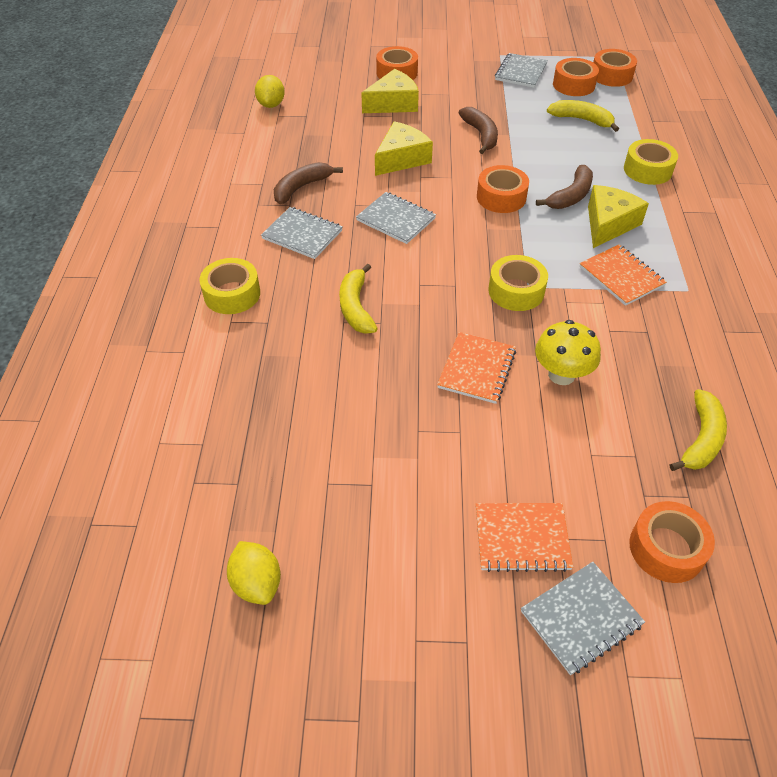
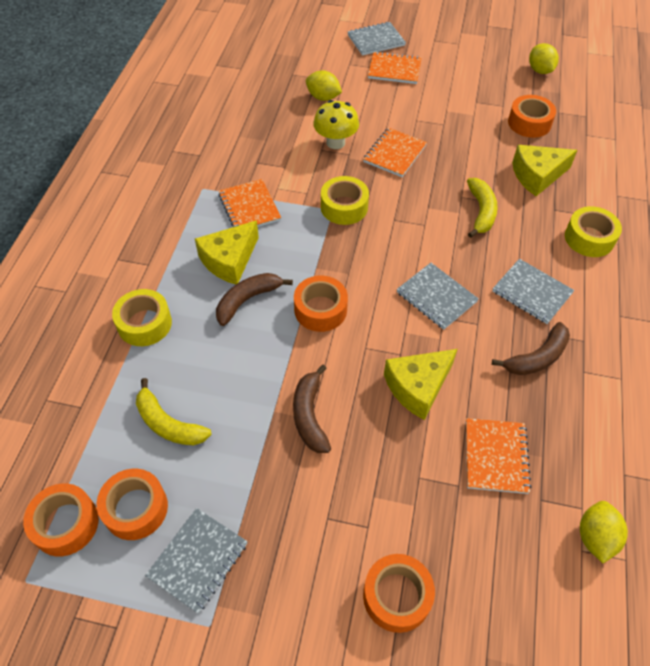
camera: 170 degrees left, 5 degrees up
(337, 130) = (496, 456): none -> orange notebook
(393, 104) = (413, 507): yellow cheese -> yellow cheese (537, 175)
(614, 453) = (323, 97): none -> yellow lemon
(666, 548) = (319, 57): orange tape -> orange tape (529, 123)
(701, 439) = (265, 97): yellow banana -> none

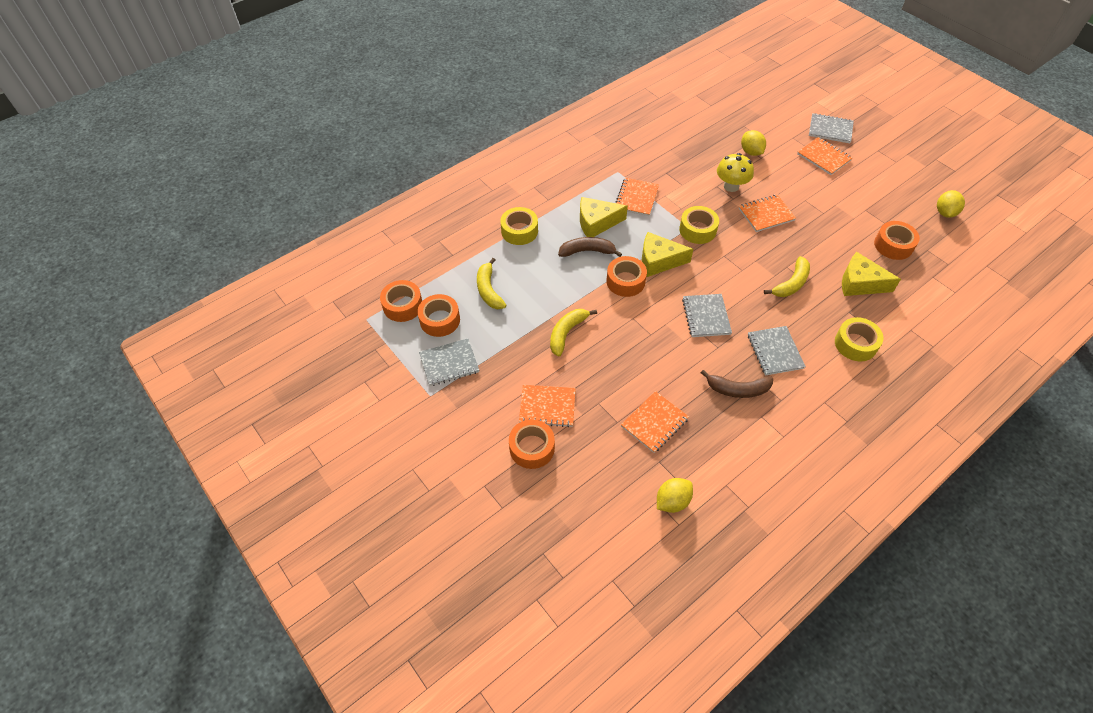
camera: 40 degrees right, 0 degrees up
(309, 415) = (567, 333): brown banana -> yellow banana
(368, 526) = (547, 407): none -> orange notebook
(418, 387) = (644, 358): yellow cheese -> yellow cheese (659, 261)

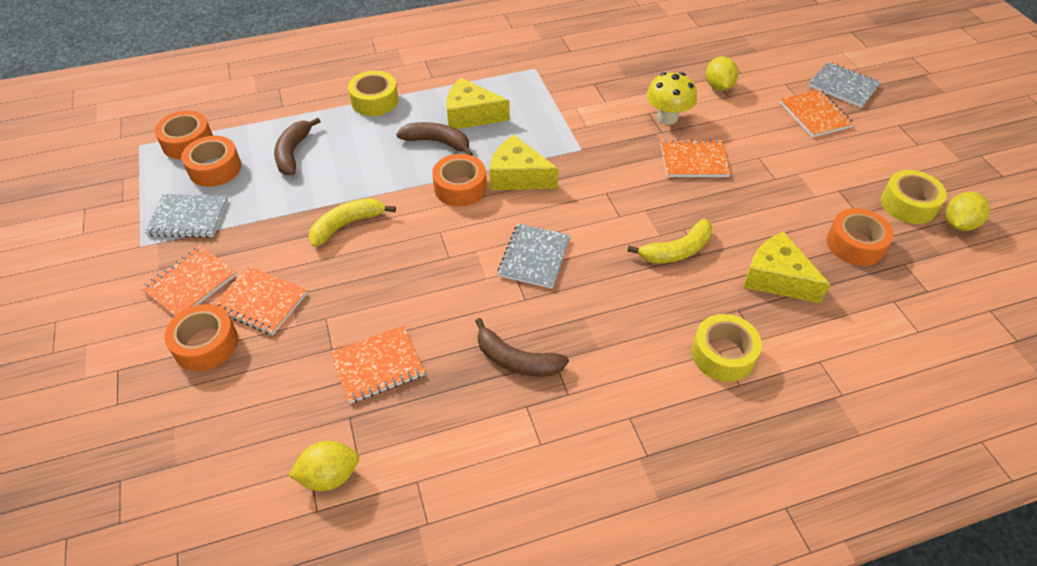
camera: 20 degrees right, 5 degrees down
(489, 290) = (293, 153): yellow banana -> brown banana
(636, 198) = (538, 101): orange notebook -> orange notebook (190, 283)
(697, 230) = (591, 155): yellow tape -> yellow tape (908, 204)
(775, 351) = (599, 328): grey notebook -> none

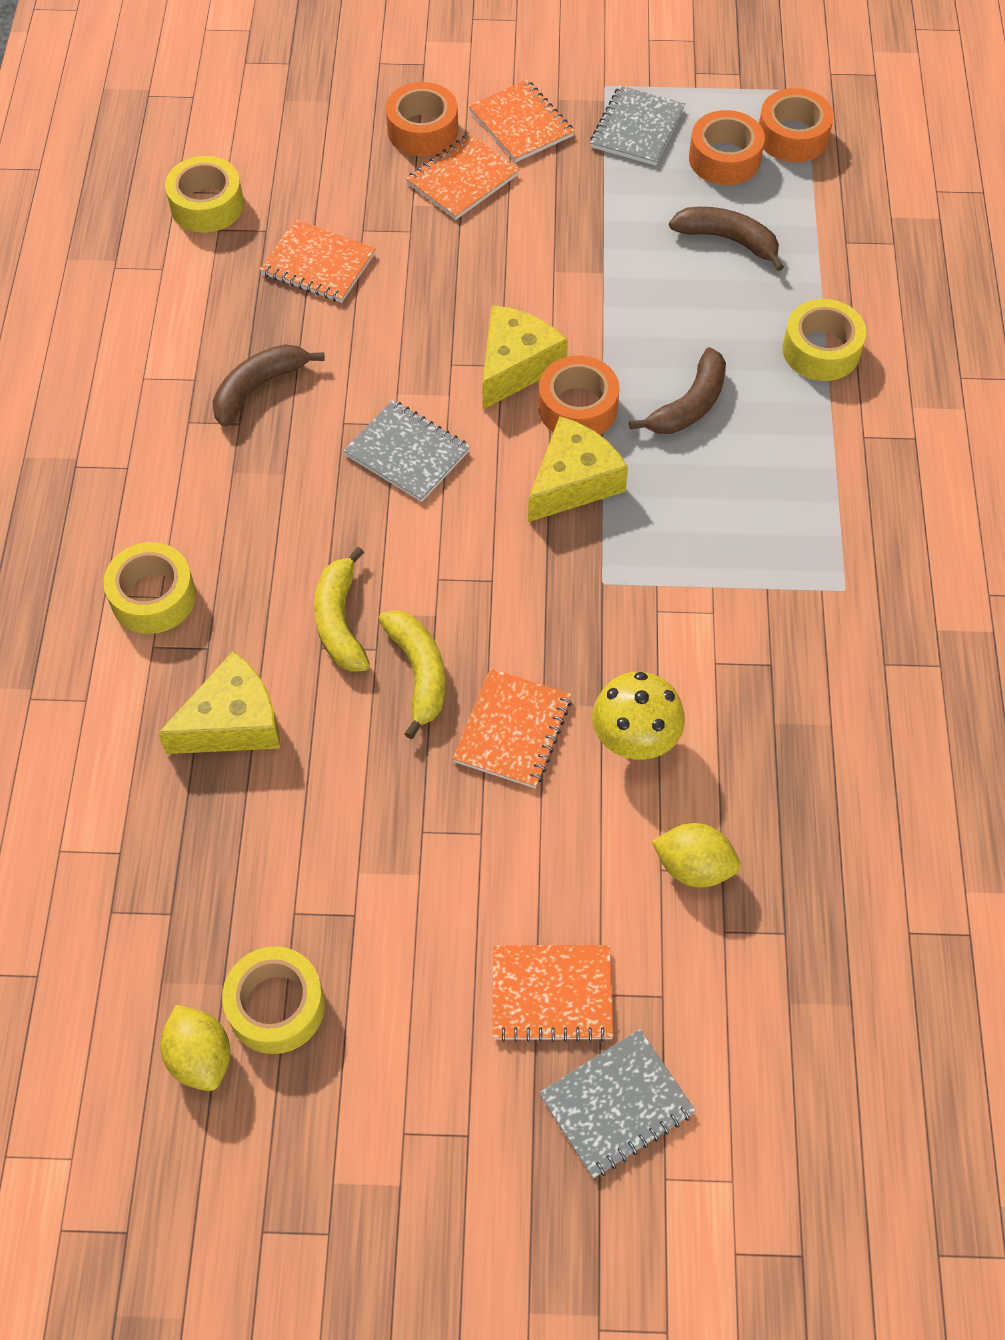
camera: 110 degrees right, 10 degrees up
(329, 476) = (207, 205): yellow lemon -> yellow tape
(347, 225) = (556, 274): yellow banana -> yellow banana (418, 673)
(378, 366) = (318, 264): orange notebook -> orange notebook turned 60 degrees counterclockwise
(471, 115) = (741, 462): yellow cheese -> yellow cheese (515, 365)
(855, 244) = (238, 866): orange tape -> none

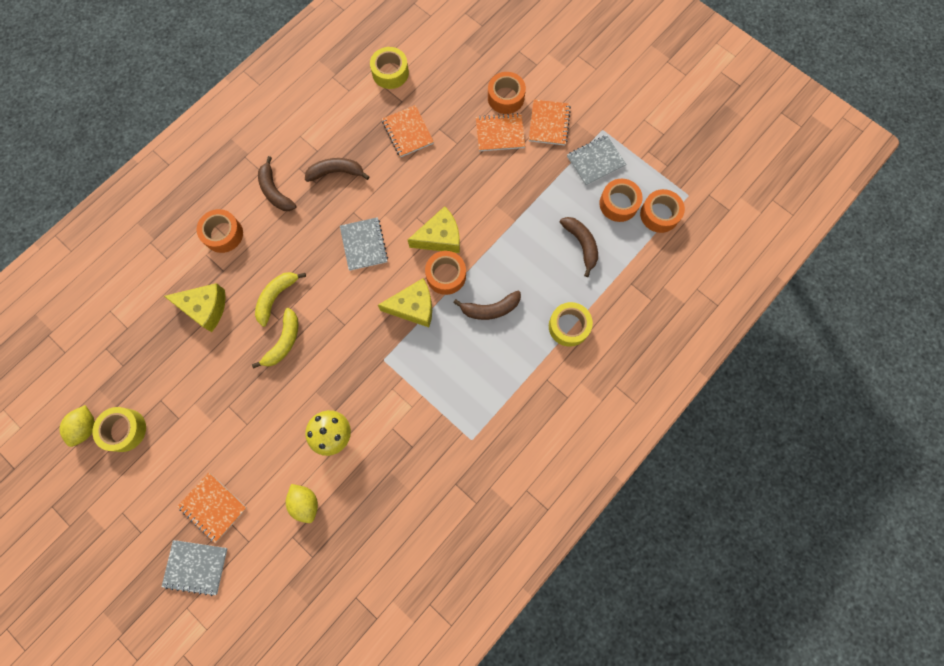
camera: 40 degrees right, 15 degrees up
(153, 597) = (223, 234): yellow tape -> orange tape
(182, 479) = (275, 191): none -> brown banana
(513, 730) = (295, 393): orange notebook -> none

